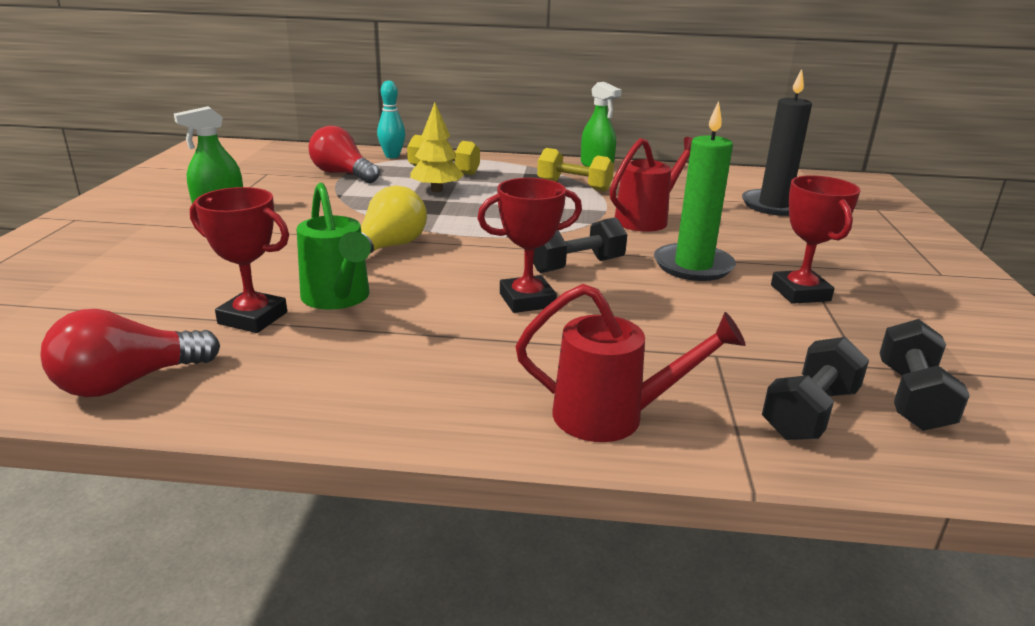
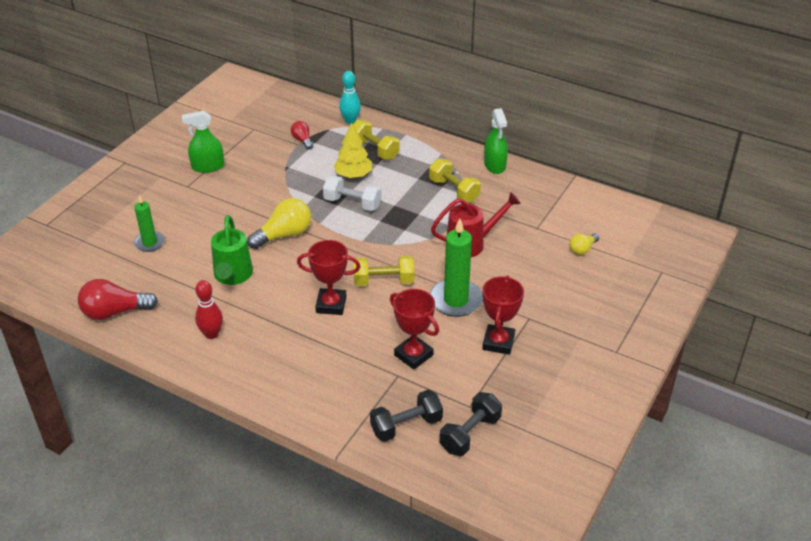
camera: 25 degrees right, 15 degrees up
(161, 288) = (149, 243): none -> green candle
(253, 318) = (184, 280): red trophy -> red trophy (413, 355)
(342, 174) = (302, 140): red light bulb -> red light bulb, size x0.55
(353, 372) = (211, 334): none -> red bowling pin
(459, 210) = (352, 203): none -> white dumbbell
(576, 265) = (383, 281): black dumbbell -> yellow dumbbell
(611, 416) = (310, 398): red watering can -> none
(774, 205) = (582, 249): black candle -> yellow light bulb

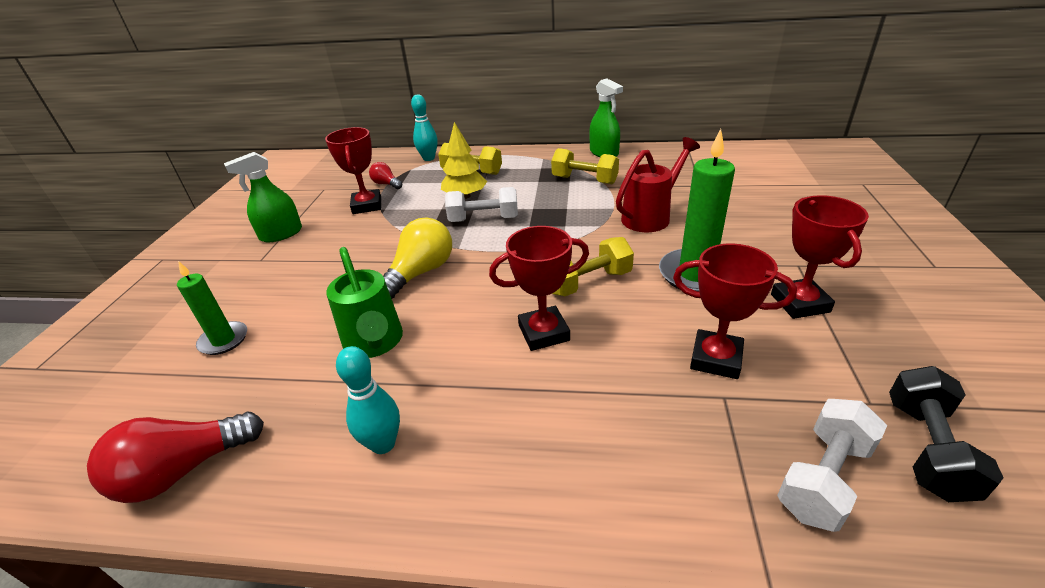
camera: 20 degrees left, 5 degrees down
(211, 334) = (383, 444): red bowling pin -> turquoise bowling pin
(277, 159) = (367, 205): none -> red trophy
(406, 425) = (823, 478): black dumbbell -> white dumbbell
(582, 249) = (766, 188): yellow light bulb -> none

